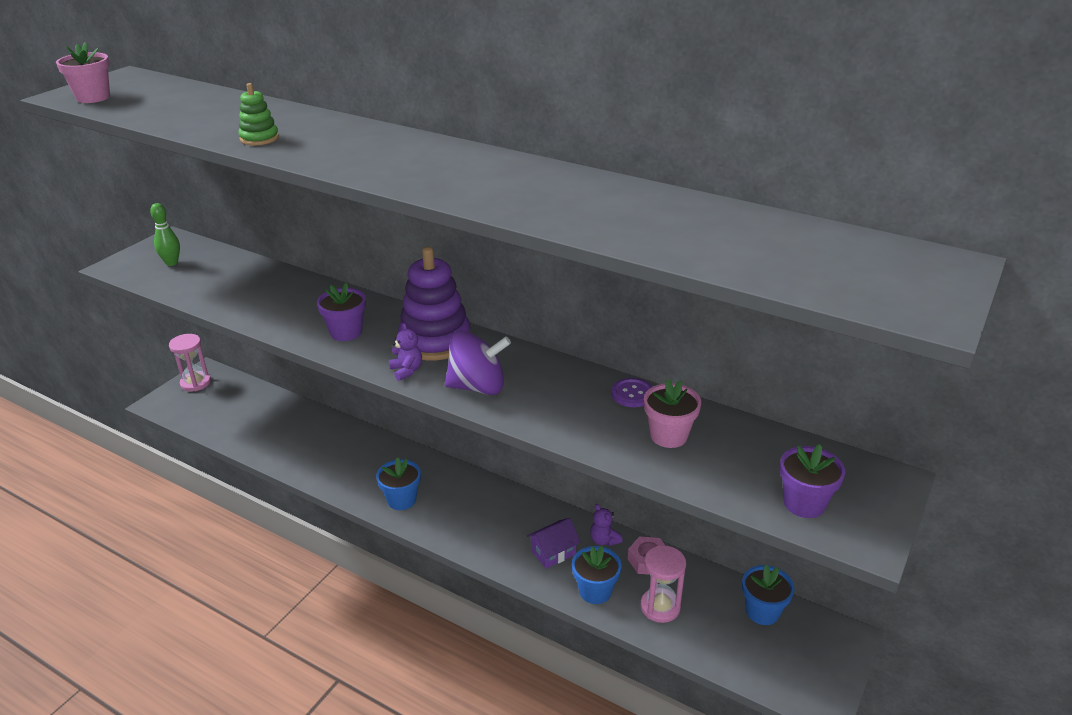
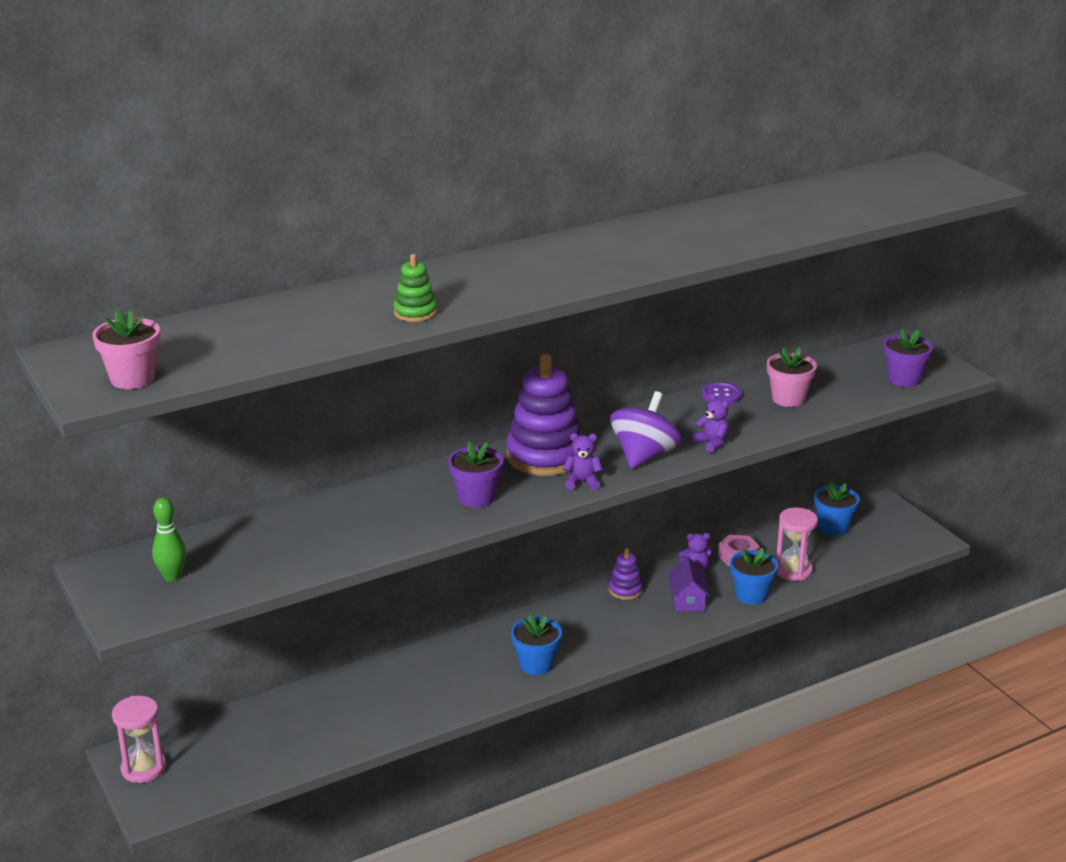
camera: 60 degrees left, 5 degrees down
(533, 416) = (712, 443): none -> purple teddy bear
(538, 510) = (625, 590): none -> purple stacking toy

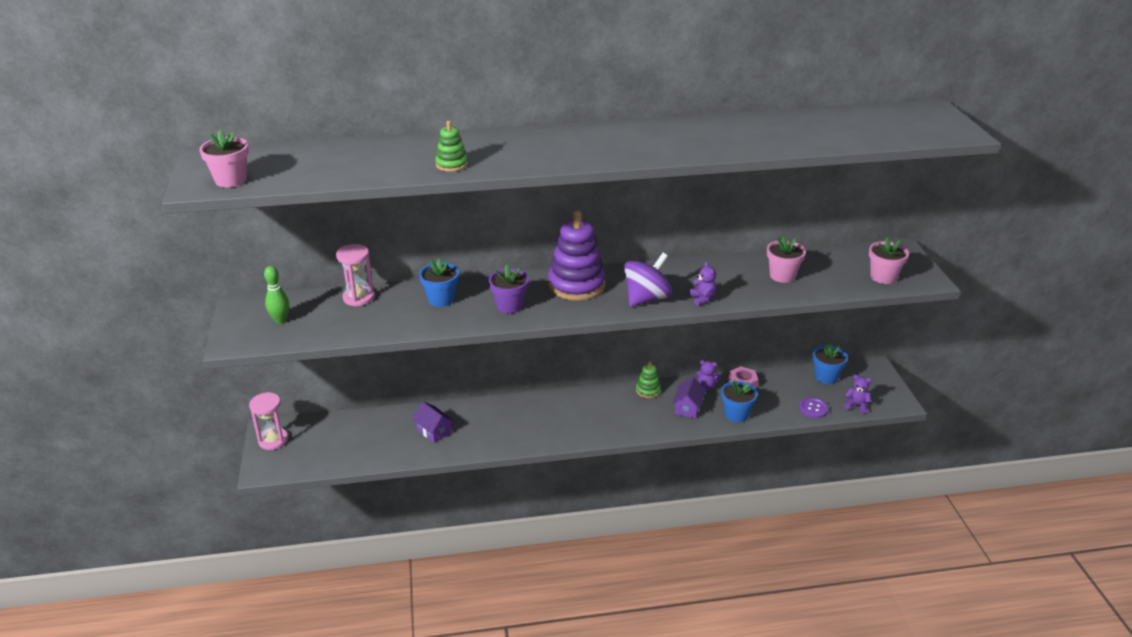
camera: 20 degrees right, 5 degrees up
(371, 703) = (434, 431): none -> purple house
(536, 665) = (556, 430): blue flower pot -> blue flower pot (441, 299)
(582, 482) = (590, 309): purple teddy bear -> purple teddy bear (856, 405)
(625, 590) = (648, 390): purple stacking toy -> green stacking toy
(721, 395) = (733, 264): purple button -> purple button (813, 409)
(793, 570) = (777, 403): pink hourglass -> pink hourglass (359, 297)
(904, 379) = (883, 277): purple flower pot -> pink flower pot

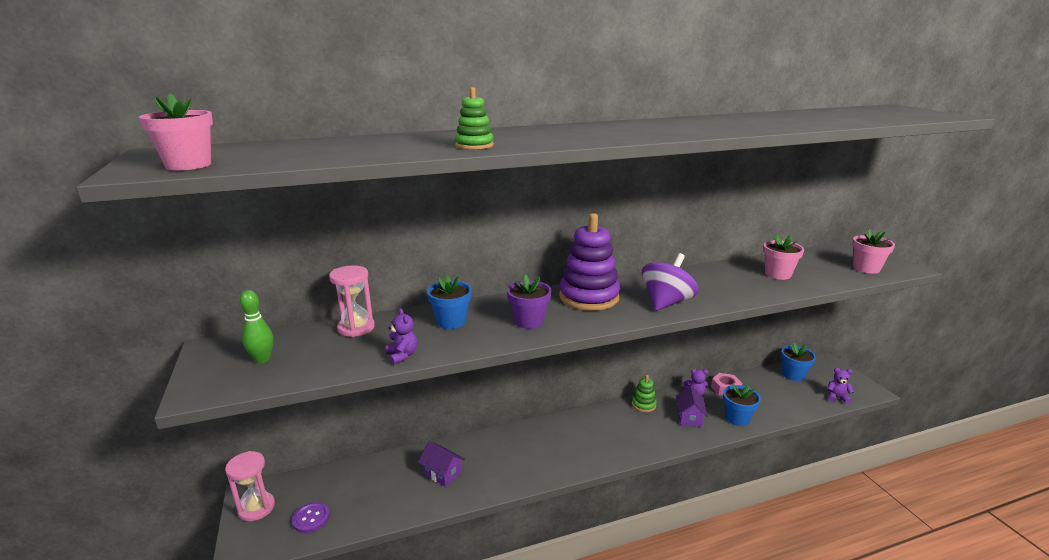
camera: 10 degrees left, 10 degrees down
(702, 299) = (721, 298): purple teddy bear -> purple teddy bear (402, 355)
(813, 409) = (802, 405): purple button -> purple button (311, 518)

